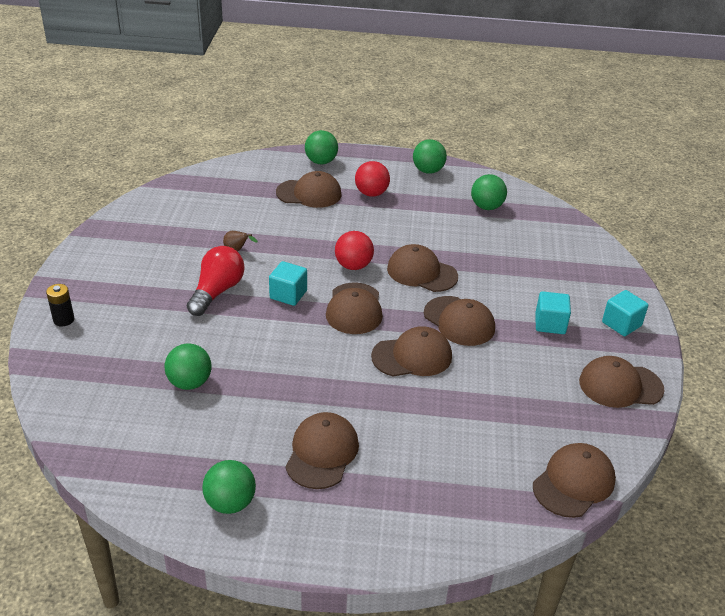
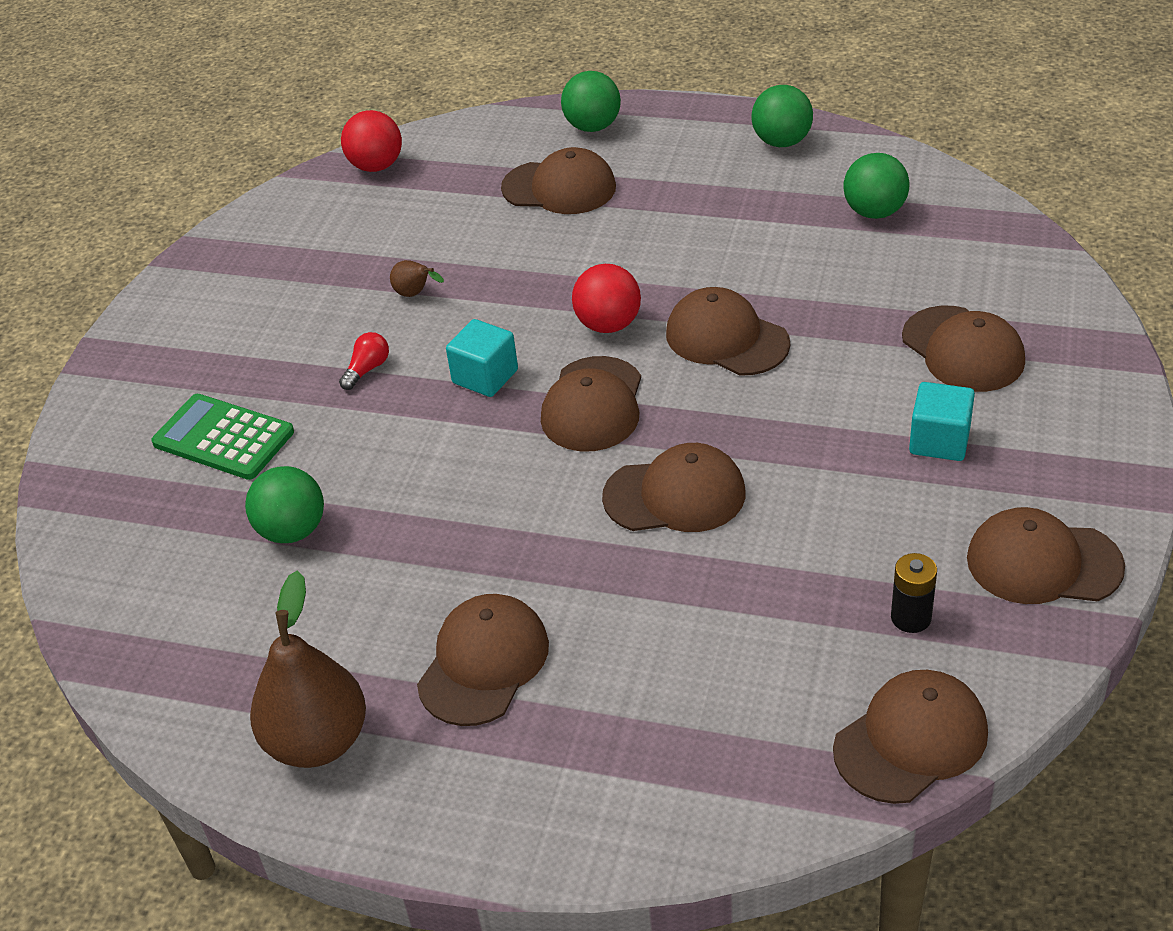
camera: 15 degrees right, 5 degrees up
(63, 320) = (114, 415): black battery -> black battery (911, 617)
(136, 331) = (223, 438): none -> green calculator
(217, 291) = (367, 369): red light bulb -> red light bulb, size x0.48
(230, 503) = (317, 741): green ball -> brown pear
(371, 193) = (669, 187): red ball -> red ball (376, 166)
(459, 321) = (773, 432): brown cap -> brown cap (963, 349)
(621, 324) = (1075, 444): turquoise cube -> none

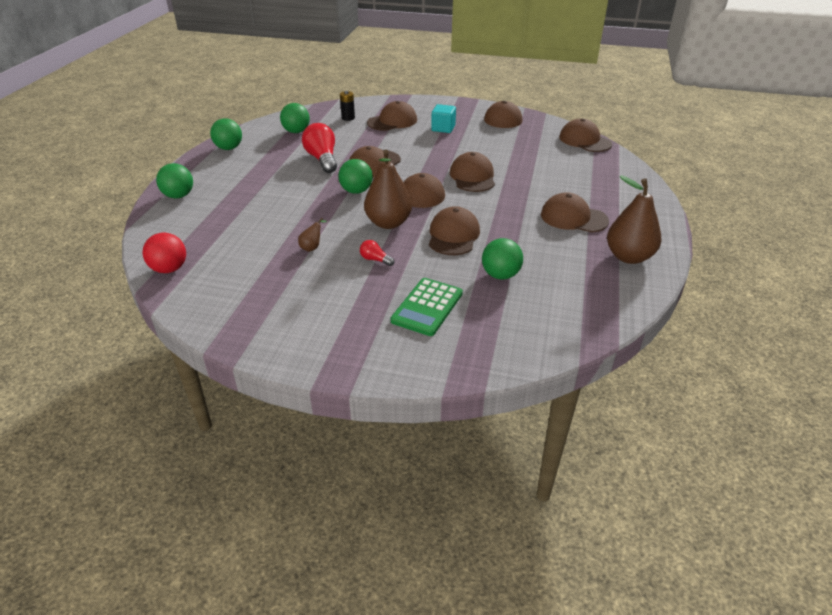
camera: 95 degrees left, 5 degrees down
(485, 376) = (388, 223): turquoise cube -> brown pear
(559, 188) = (233, 205): brown cap -> brown cap (453, 235)
(608, 324) = (356, 191): red ball -> green ball
(744, 264) = (322, 159): none -> red light bulb
(911, 617) = (531, 137): black battery -> black battery (348, 118)

